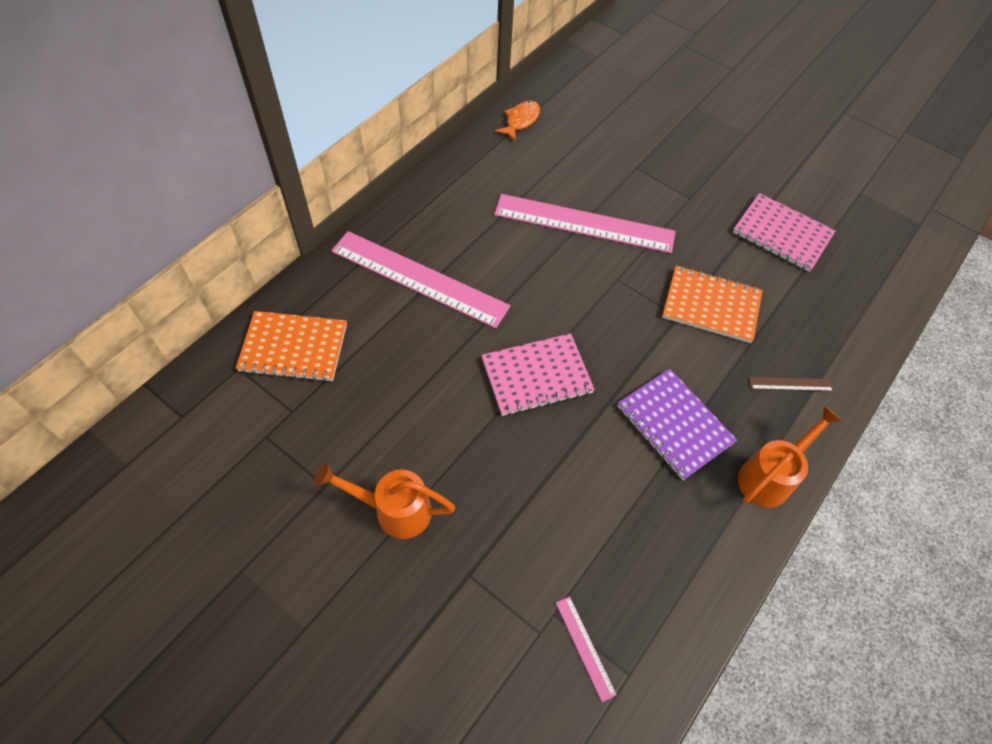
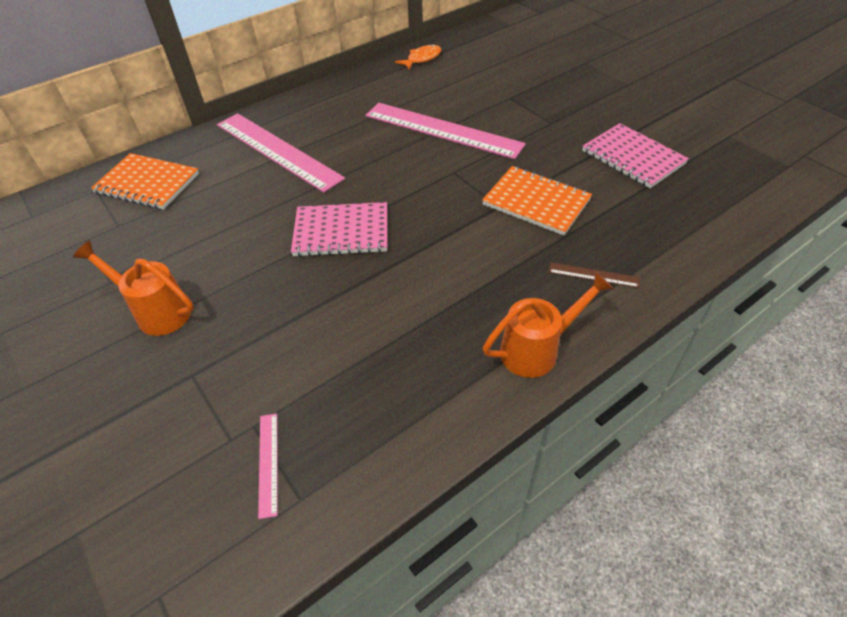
camera: 20 degrees right, 10 degrees down
(674, 424) = (455, 289): purple notebook -> none

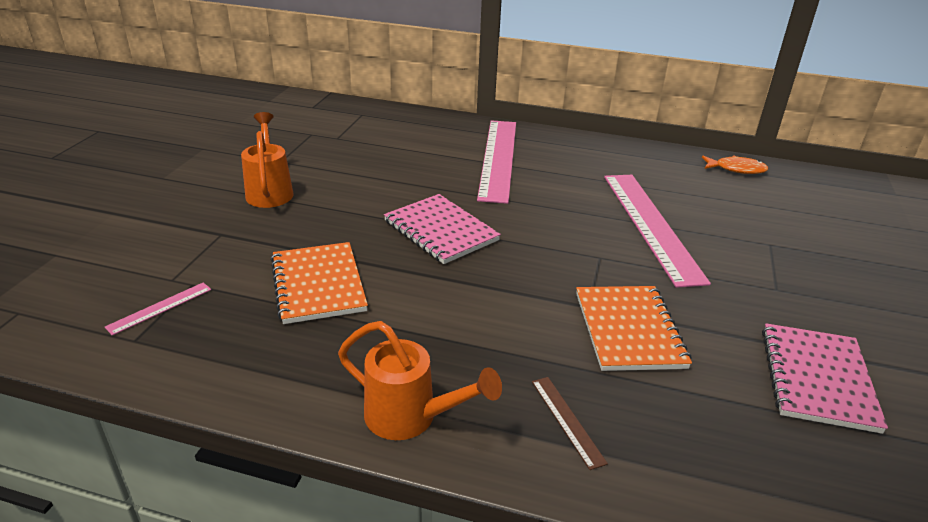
camera: 50 degrees right, 15 degrees down
(147, 183) = (392, 127): orange notebook -> orange notebook (318, 284)

